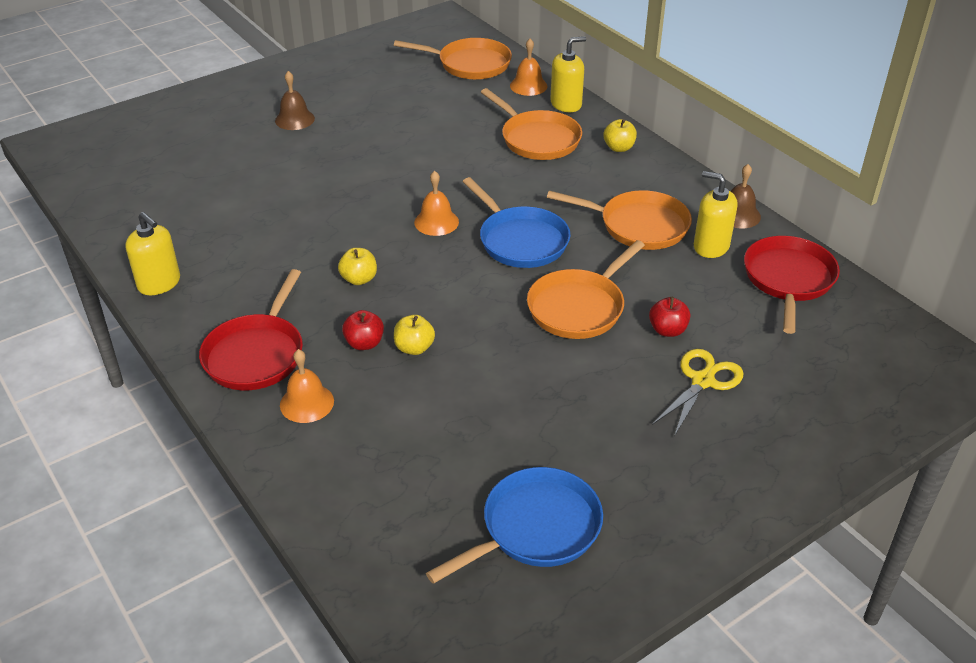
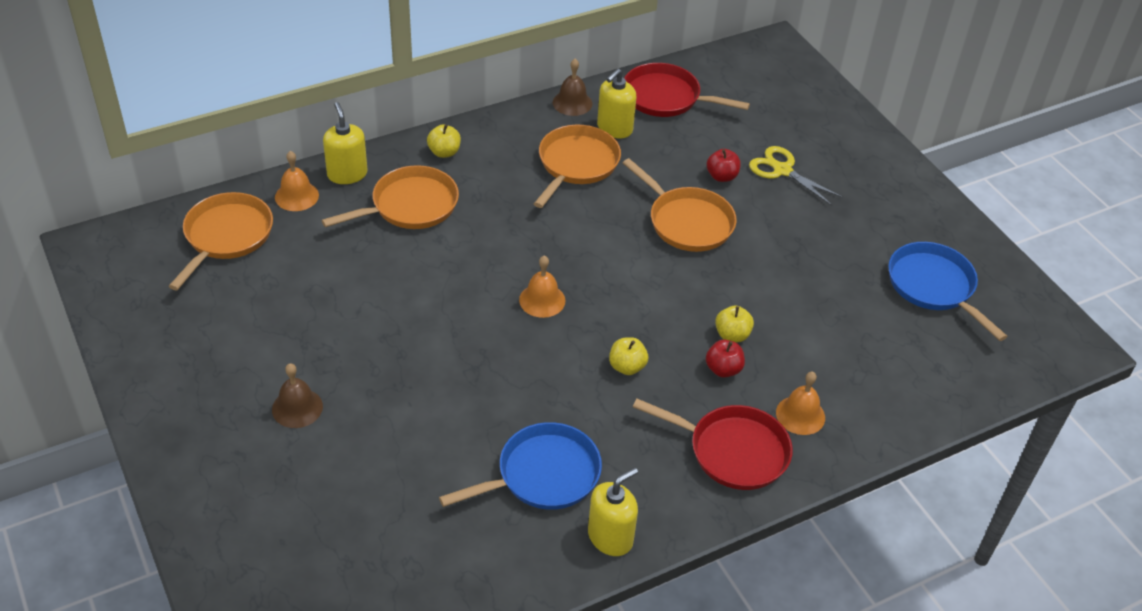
camera: 85 degrees left, 5 degrees up
(520, 240) = (584, 244): blue pan -> blue pan (543, 475)

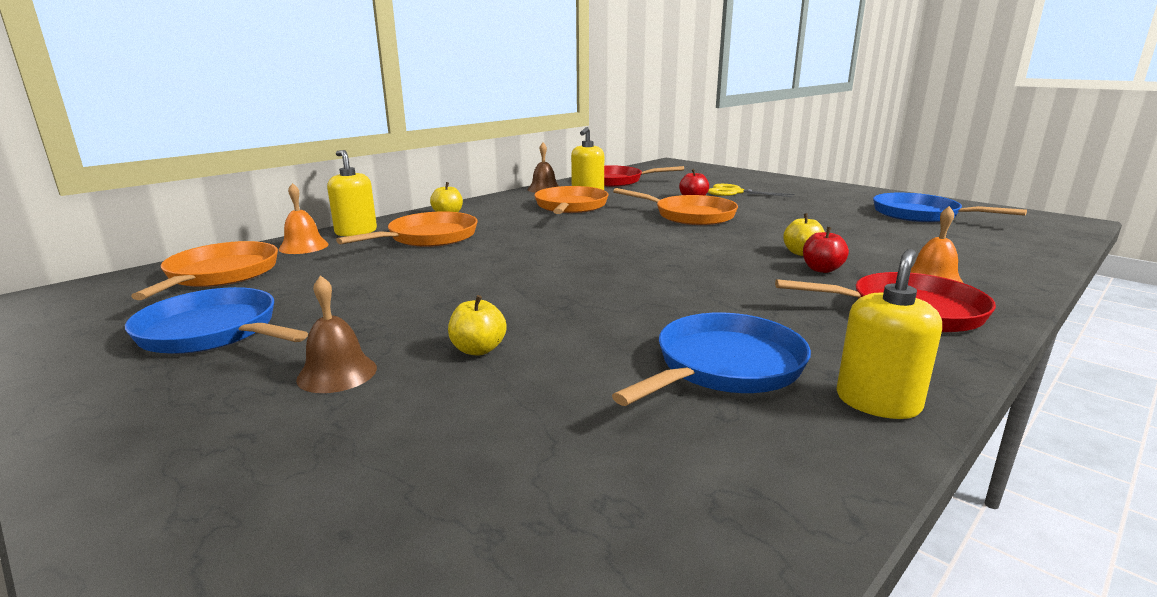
camera: 15 degrees left, 25 degrees down
(222, 331) = (213, 332): none -> blue pan
(542, 300) = (601, 261): orange bell -> none
(627, 367) = (728, 282): yellow apple -> yellow apple (478, 349)

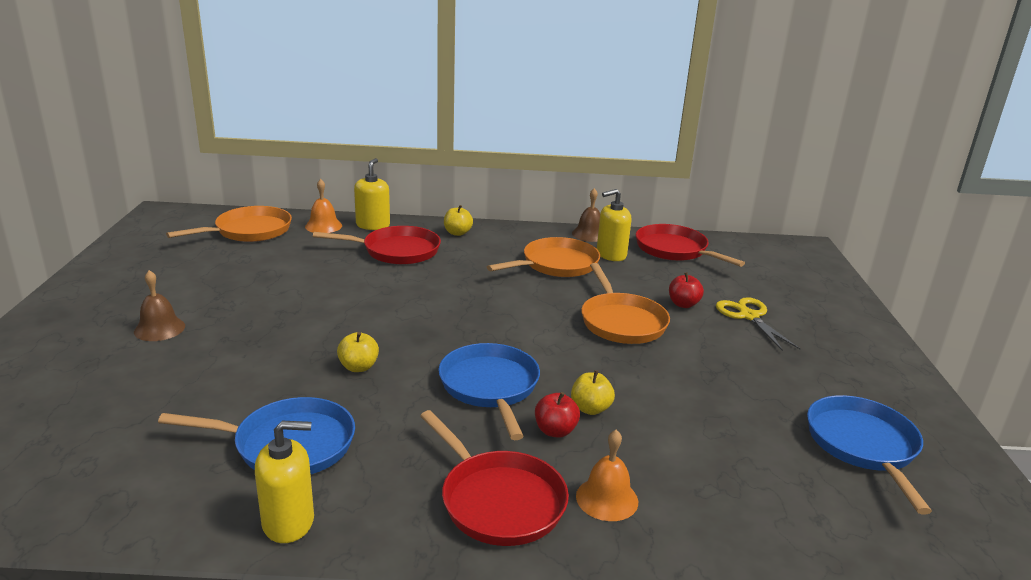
camera: 45 degrees right, 5 degrees up
(213, 332) = (175, 273): blue pan -> blue pan (490, 387)
(428, 237) = (396, 251): orange pan -> red pan
(478, 349) = (228, 353): yellow apple -> yellow apple (358, 367)

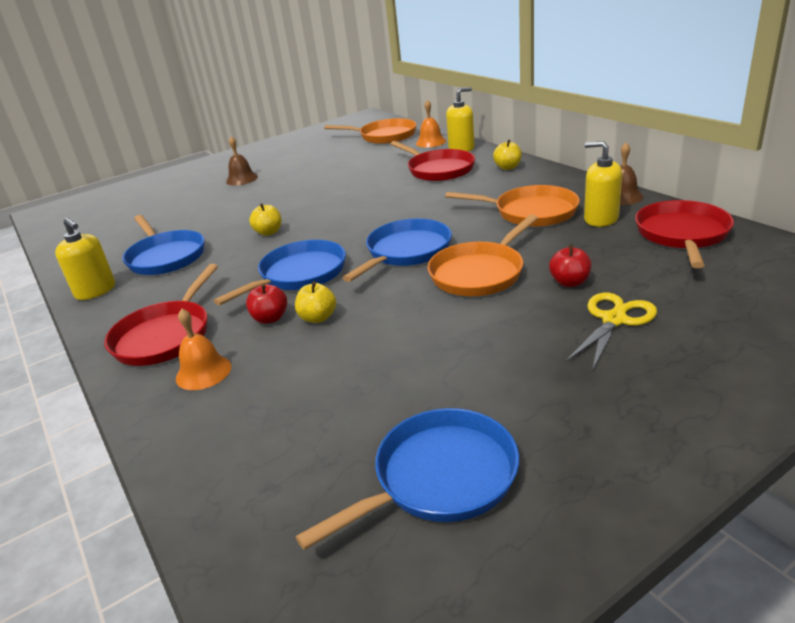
camera: 60 degrees right, 5 degrees up
(535, 329) = (406, 252): none -> blue pan

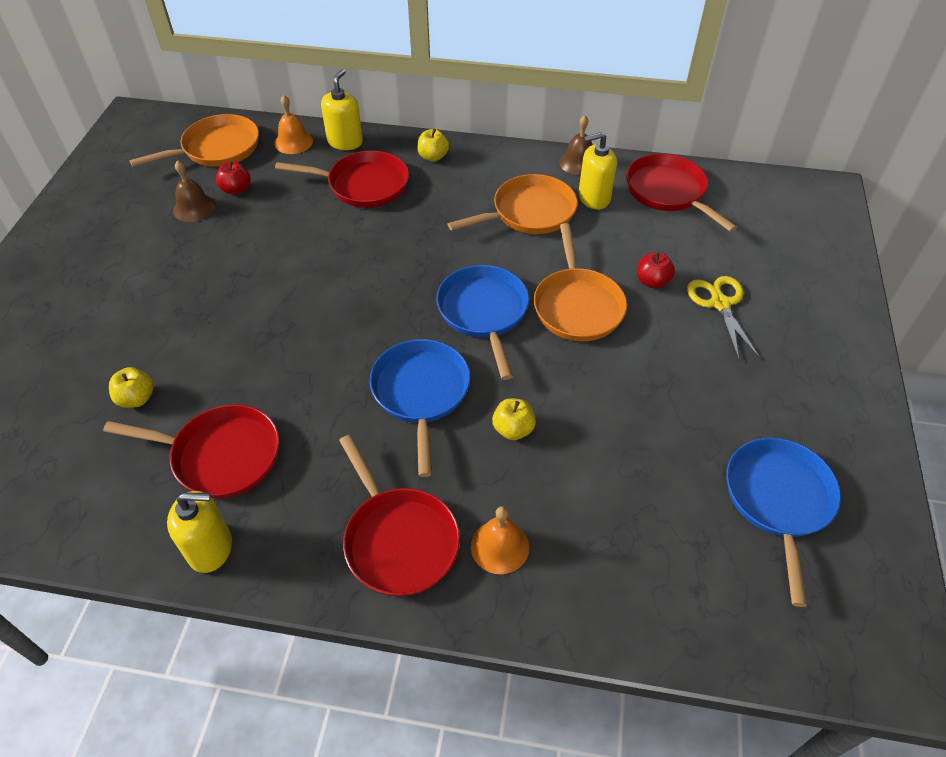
camera: 50 degrees left, 20 degrees up
(165, 257) = (220, 455): blue pan -> red pan
(242, 179) = (119, 293): brown bell -> brown bell (194, 208)
(269, 232) = (298, 357): yellow apple -> yellow apple (137, 398)
(270, 318) = (471, 456): red apple -> red apple (236, 190)

